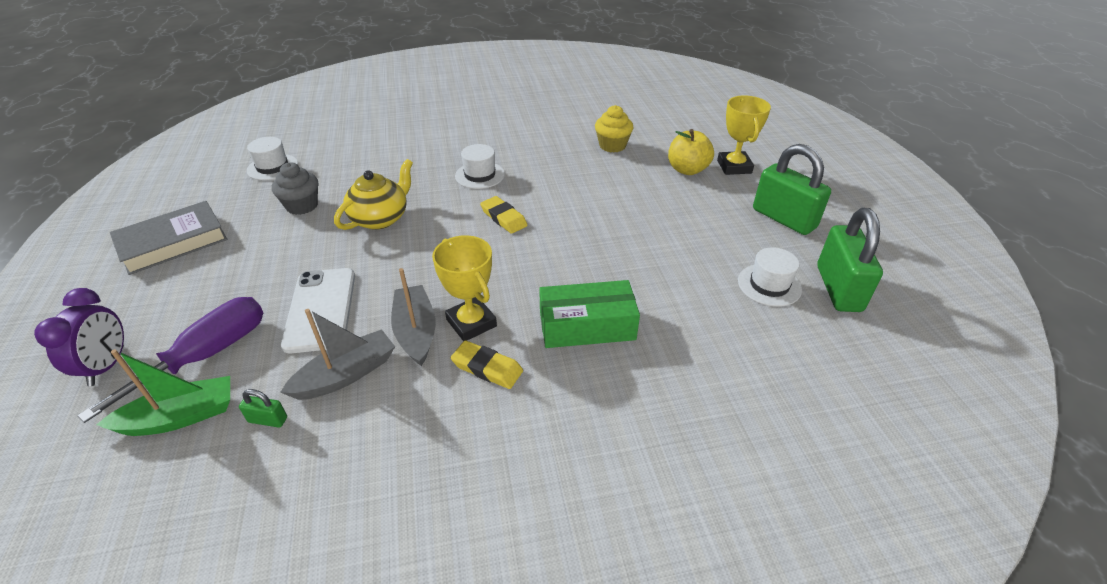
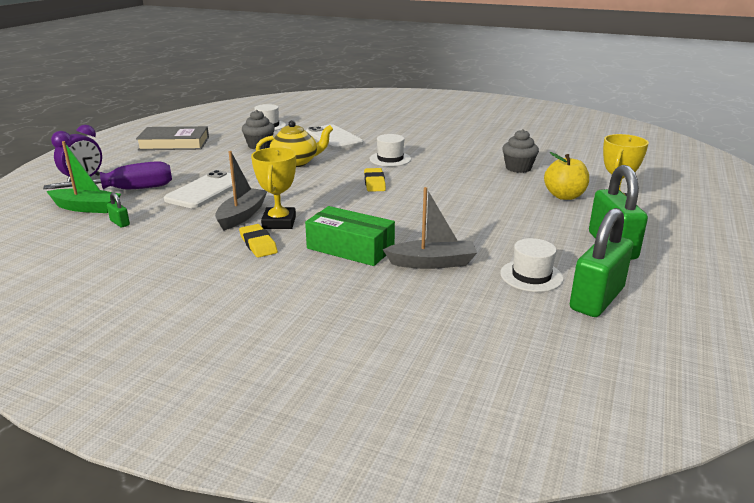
camera: 35 degrees right, 15 degrees down
(346, 375) = (180, 220): grey boat -> grey boat (432, 263)
(380, 162) = (334, 138): none -> white phone
(612, 145) = (518, 168): yellow cupcake -> grey cupcake

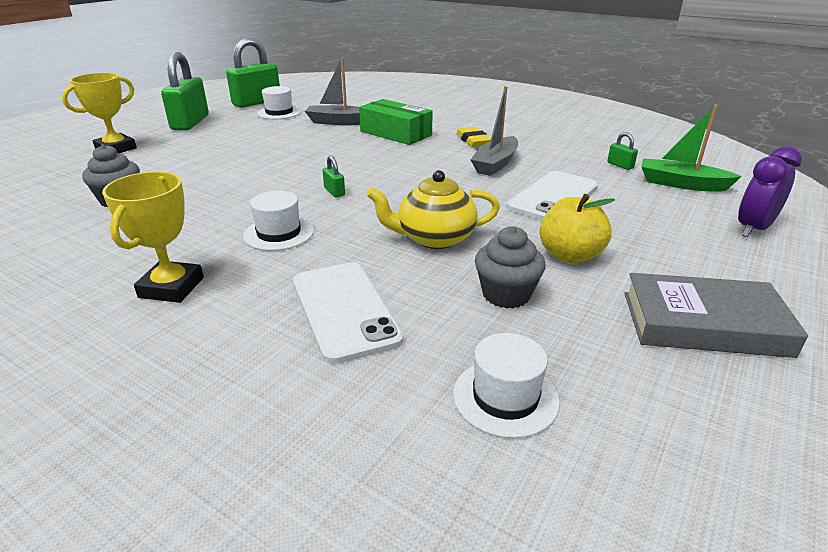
camera: 170 degrees left, 5 degrees up
(128, 190) = (659, 205): purple screwdriver -> none
(279, 222) = (456, 155): yellow trophy -> yellow trophy (171, 287)
(374, 183) = (334, 192): yellow eraser -> green padlock
(564, 196) = (142, 160): yellow apple -> yellow apple (570, 256)

